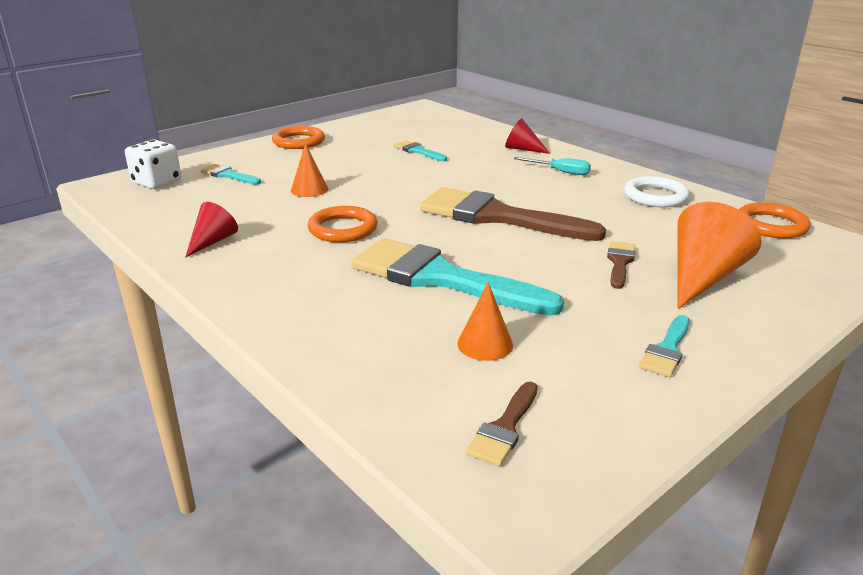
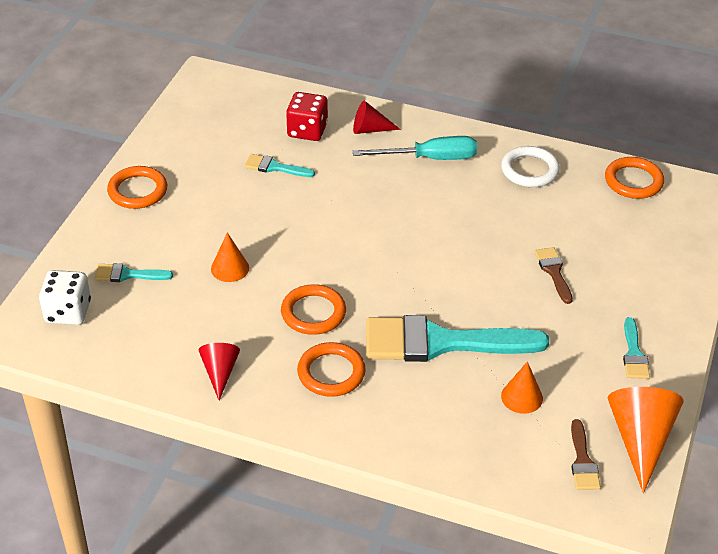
camera: 30 degrees left, 15 degrees up
(307, 268) = (331, 373): none -> orange ring
(468, 140) = (307, 131): none -> red dice
(497, 217) = (425, 247): brown brush -> none
(560, 172) = (430, 158): turquoise screwdriver -> turquoise screwdriver, size x1.61
(702, 277) = (617, 268): orange cone -> orange cone (640, 440)

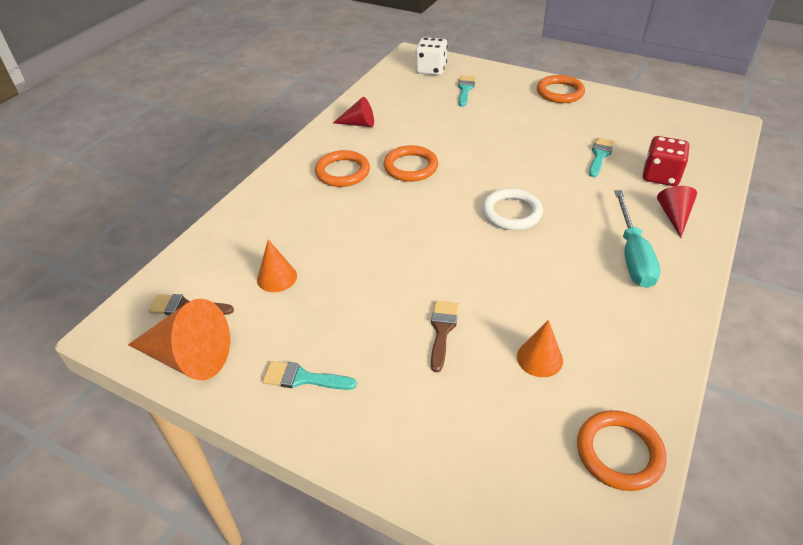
camera: 100 degrees right, 0 degrees up
(230, 268) = (468, 130): orange cone -> orange cone (539, 358)
(441, 342) = (359, 234): turquoise brush -> none
(529, 170) = (626, 339): white ring -> white ring (511, 213)
(554, 272) = (442, 330): brown brush -> brown brush turned 75 degrees counterclockwise

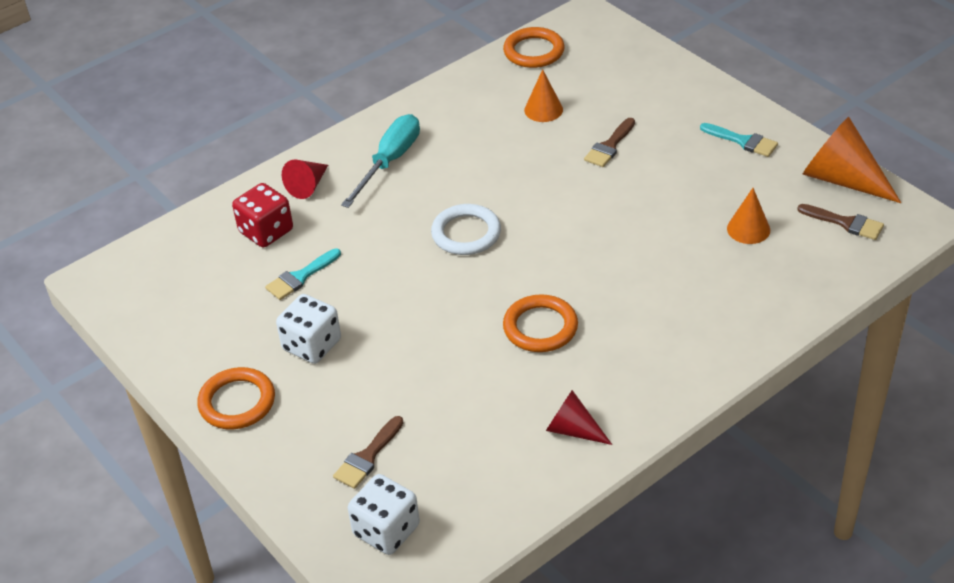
camera: 155 degrees left, 0 degrees up
(342, 172) = (631, 345): orange ring -> none
(465, 89) = (367, 456): turquoise brush -> brown brush
(548, 124) = (312, 345): none -> white dice

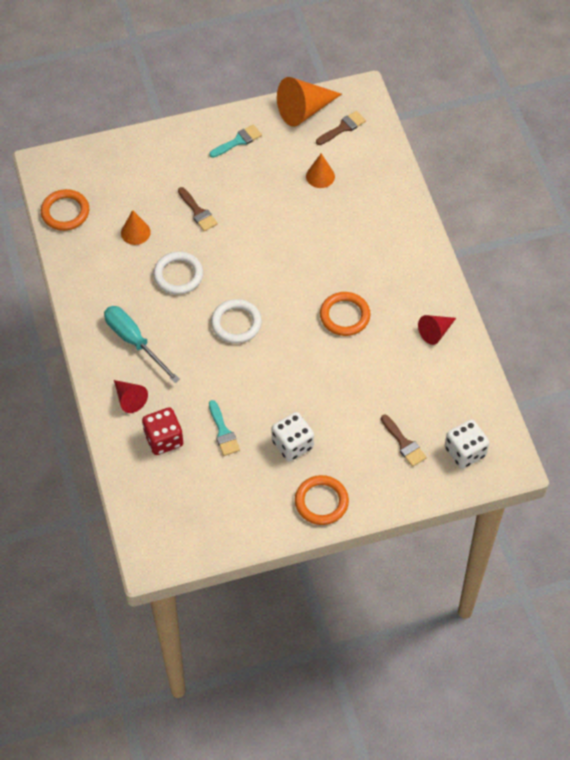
camera: 70 degrees left, 15 degrees up
(506, 163) = (178, 275): none -> white ring

